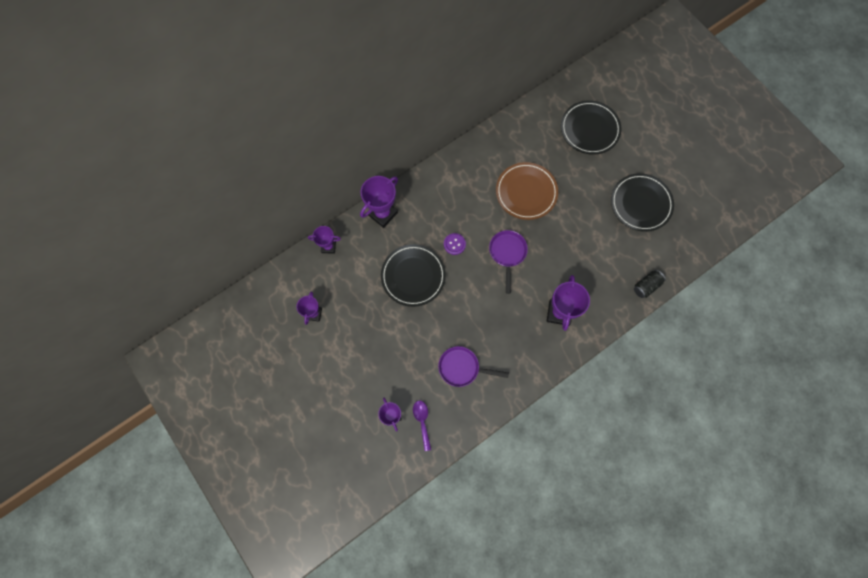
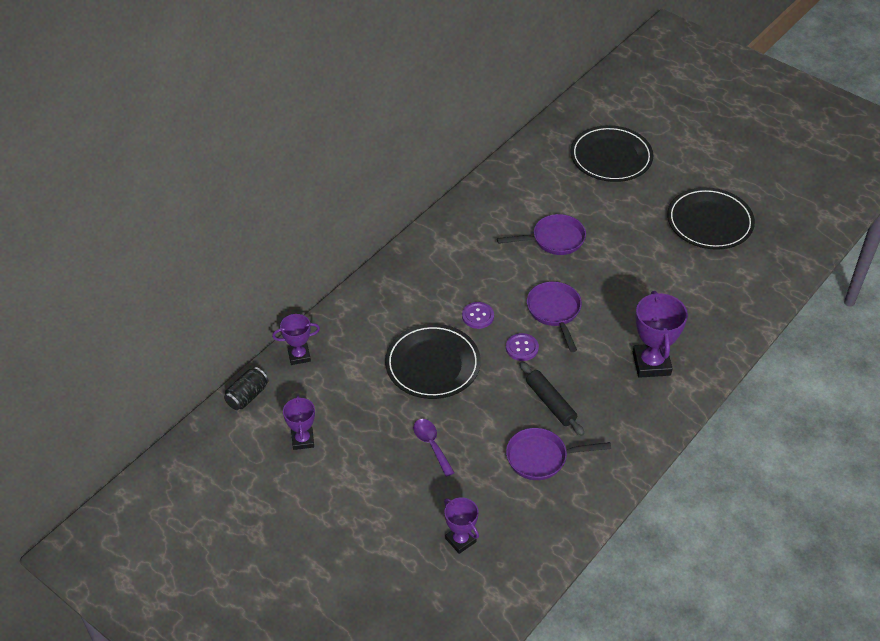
camera: 15 degrees left, 25 degrees down
(382, 214) = (364, 302): purple trophy -> none
(422, 421) = (507, 537): purple spoon -> purple spoon (431, 445)
(476, 278) = (522, 348): none -> purple button
(481, 326) = (550, 403): none -> black rolling pin
(526, 192) = (554, 239): brown plate -> purple pan
(646, 286) = (755, 309): black can -> black can (247, 396)

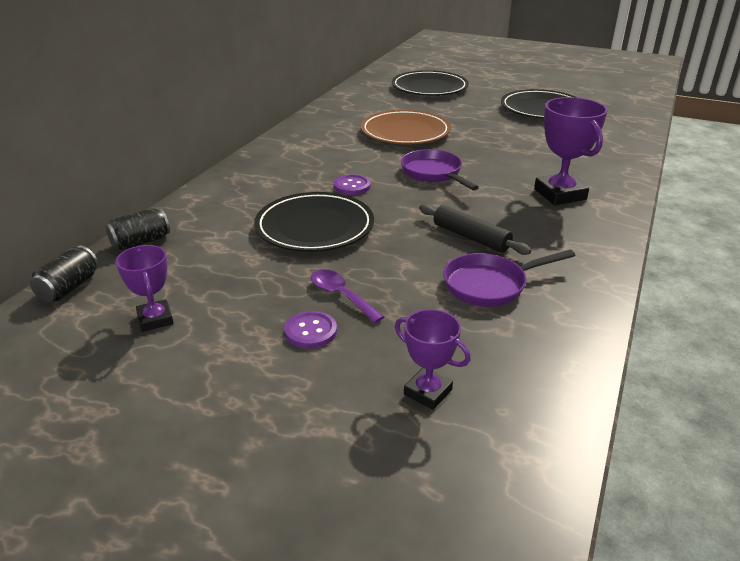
camera: 15 degrees left, 15 degrees down
(299, 356) = (141, 242): purple trophy -> black can
(522, 348) = (413, 201): purple button -> purple button (310, 331)
(554, 239) = (405, 132): purple pan -> brown plate

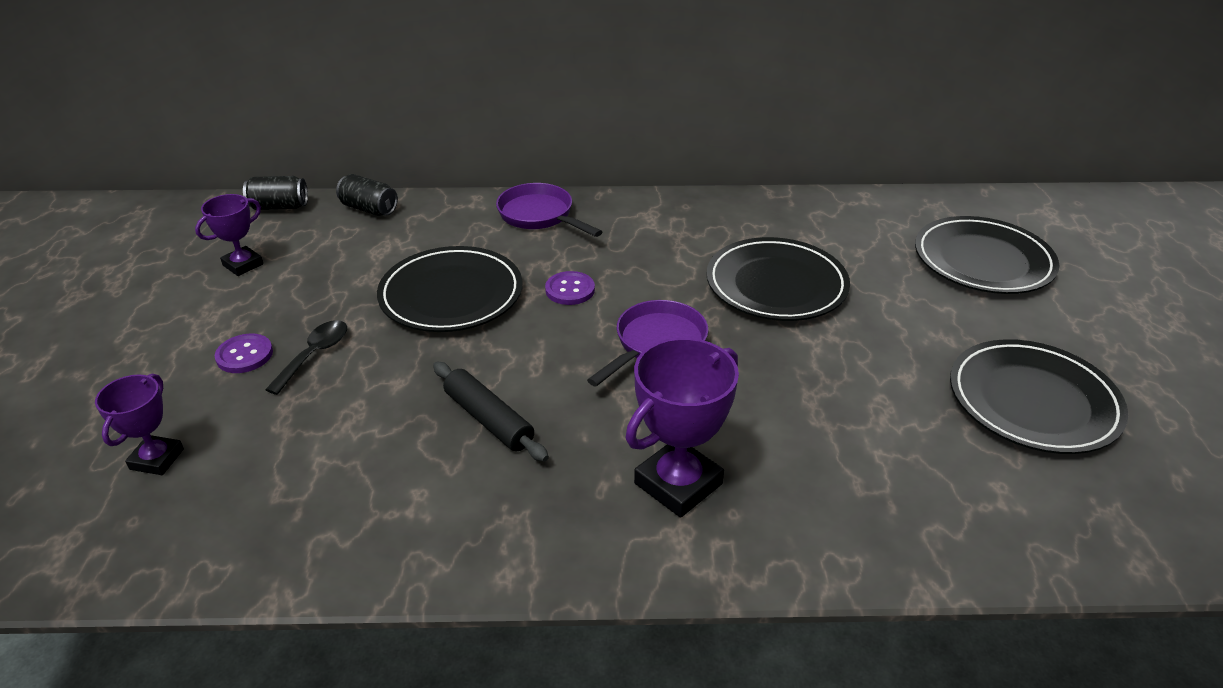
camera: 65 degrees right, 5 degrees up
(341, 295) = (314, 355): purple spoon -> black spoon
(405, 132) = (776, 285): brown plate -> black plate
(471, 237) = (488, 419): black rolling pin -> black rolling pin turned 60 degrees counterclockwise
(490, 285) = (375, 462): purple pan -> purple pan (539, 216)

